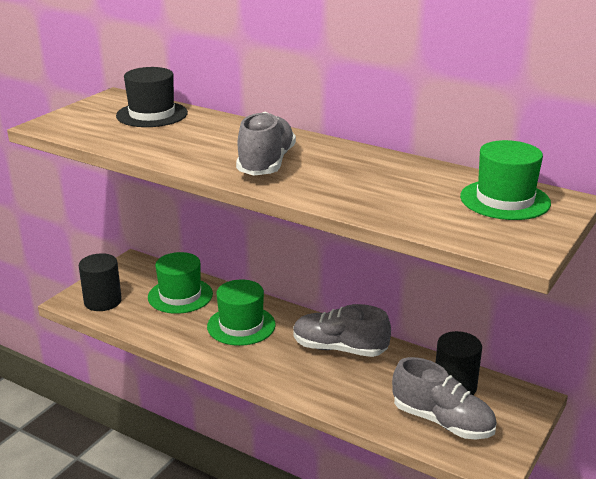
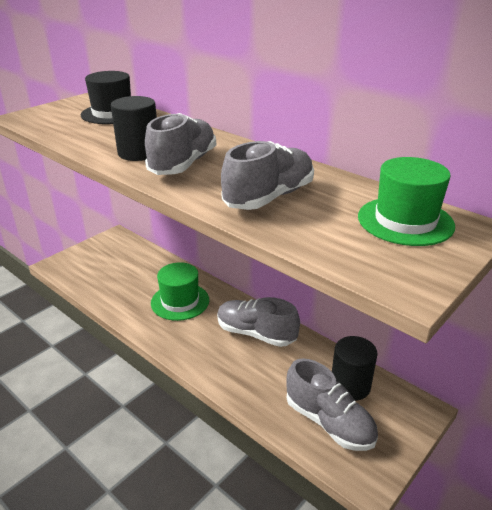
camera: 10 degrees right, 5 degrees up
(103, 301) = (78, 267): black cylinder -> black cylinder (139, 153)
(180, 296) = (141, 269): green hat -> none
(370, 189) = (269, 197): none -> grey shoe

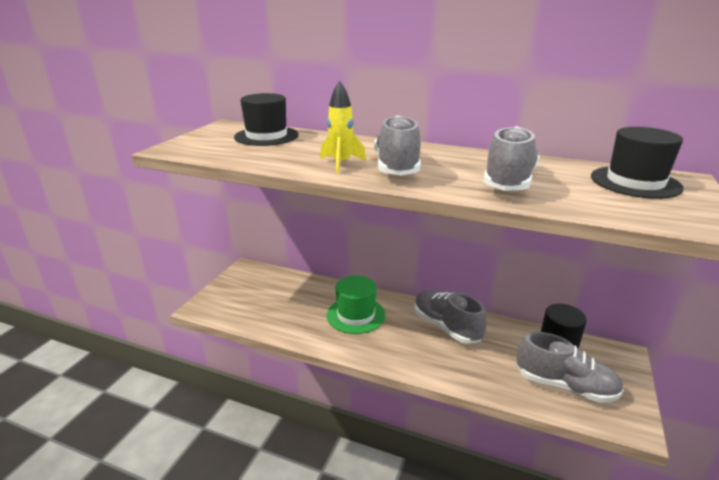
camera: 20 degrees left, 5 degrees down
(139, 153) = (341, 164): black cylinder -> yellow rocket
(256, 333) = (446, 327): grey shoe -> grey shoe turned 45 degrees clockwise
(405, 221) = (635, 182): green hat -> black hat

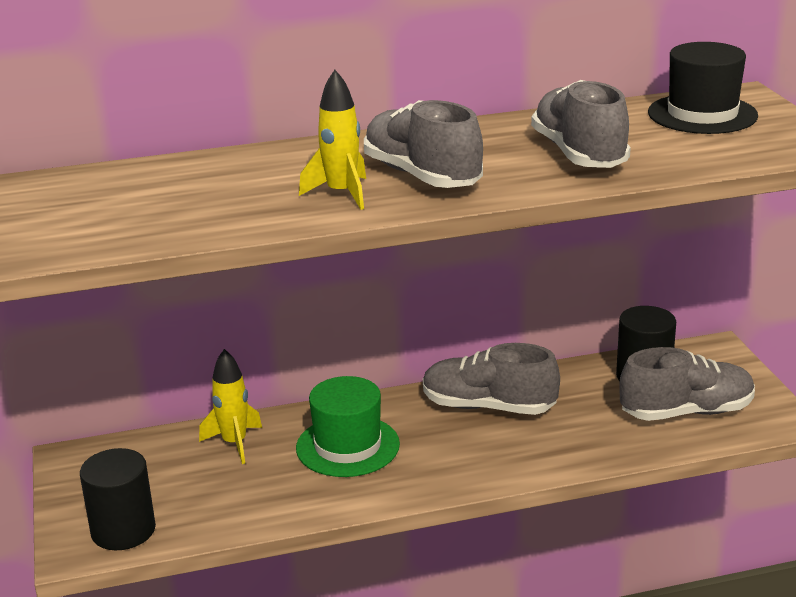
camera: 35 degrees left, 0 degrees up
(225, 309) = (123, 530): none -> black cylinder
(266, 136) = (138, 184): black hat -> none
(310, 290) = (234, 443): none -> yellow rocket

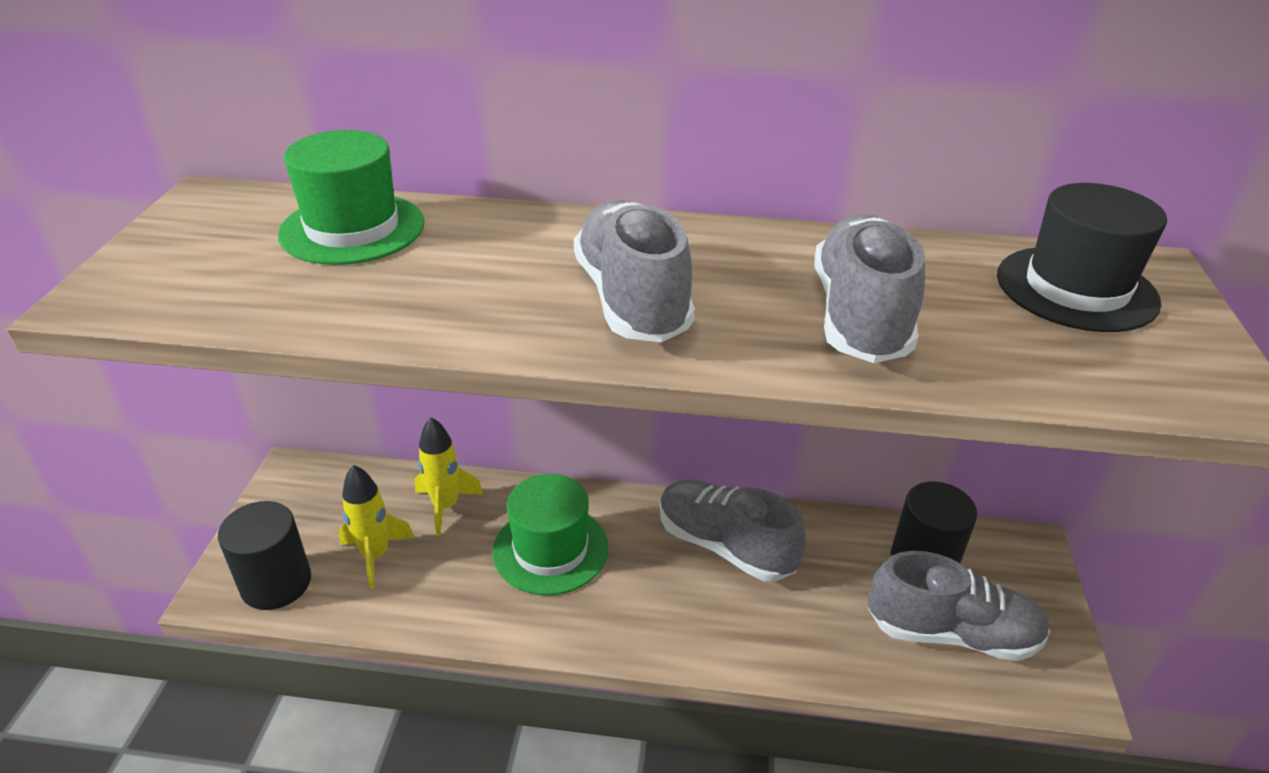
camera: 20 degrees right, 10 degrees up
(169, 180) = (352, 228): none -> green hat
(342, 194) = (514, 303): yellow rocket -> yellow rocket (376, 555)

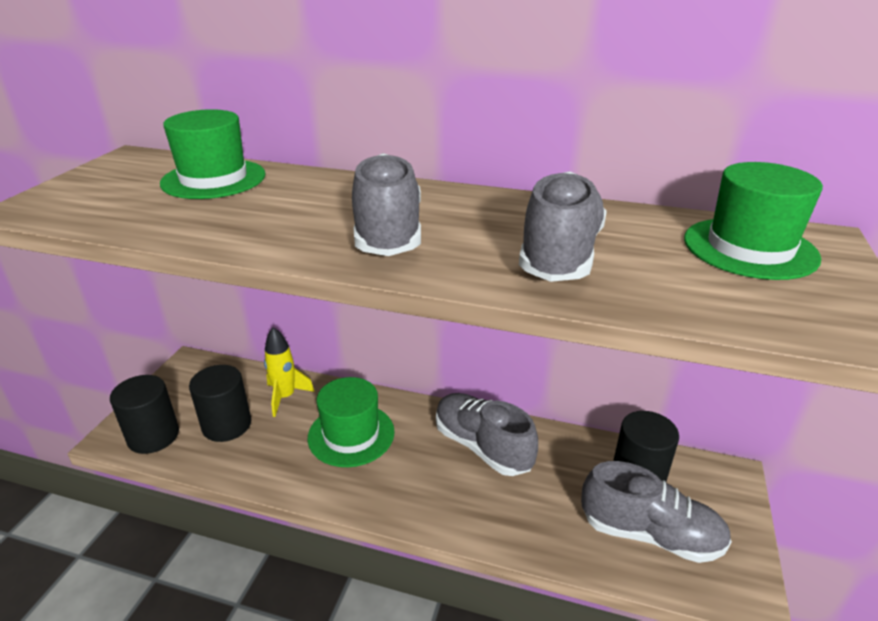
camera: 10 degrees right, 5 degrees down
(376, 555) = (227, 425): yellow rocket -> black cylinder
(1076, 288) = (749, 248): black hat -> green hat

